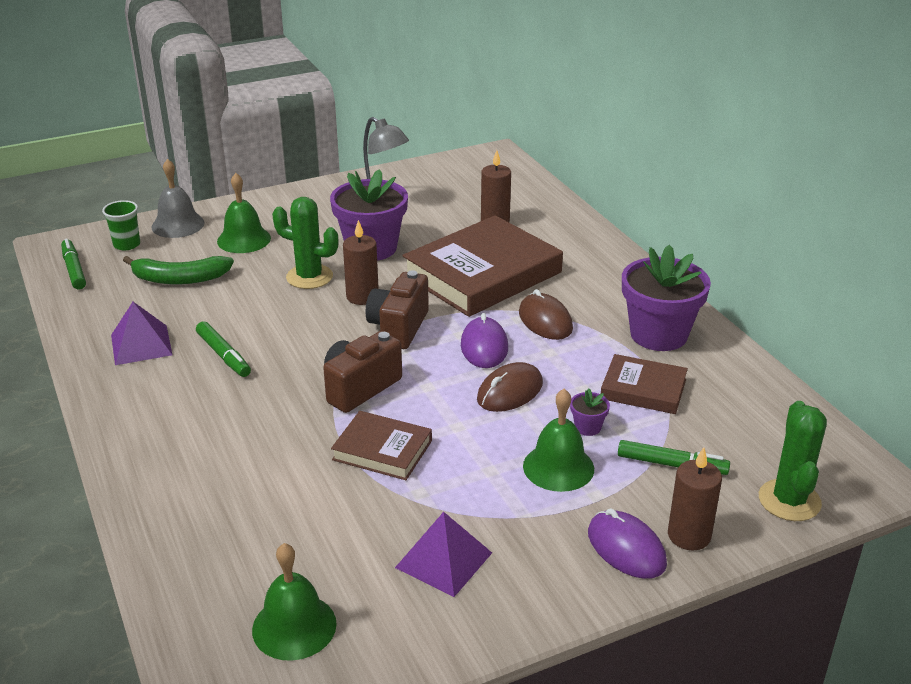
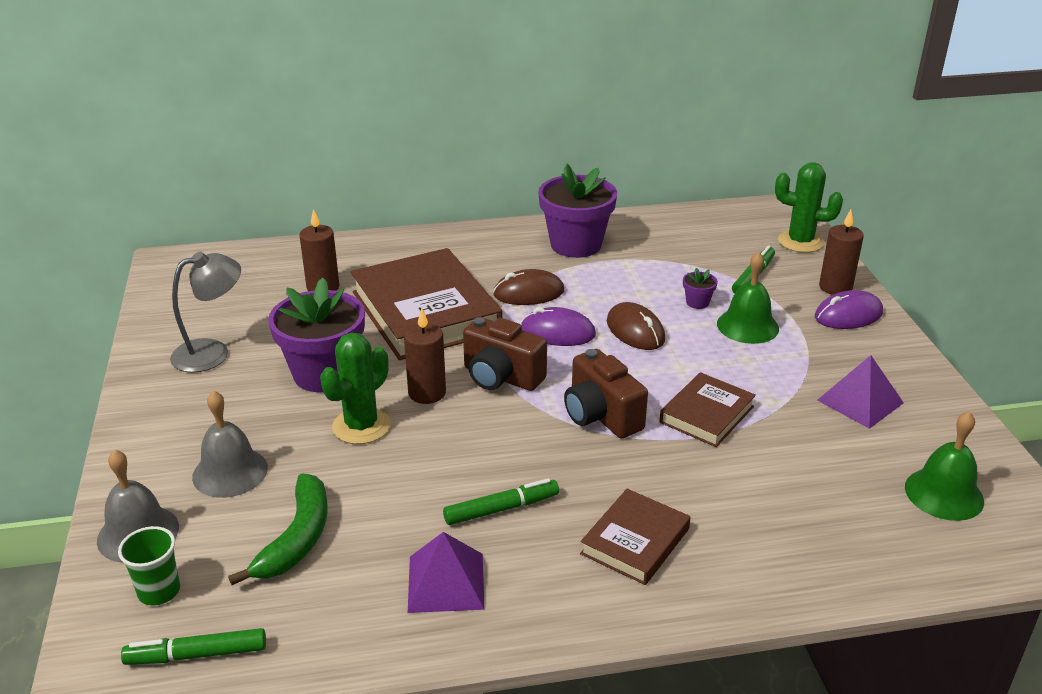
camera: 75 degrees left, 0 degrees up
(244, 239) = (230, 472): green bell -> grey bell
(643, 389) = (652, 268): brown book -> brown book (635, 541)

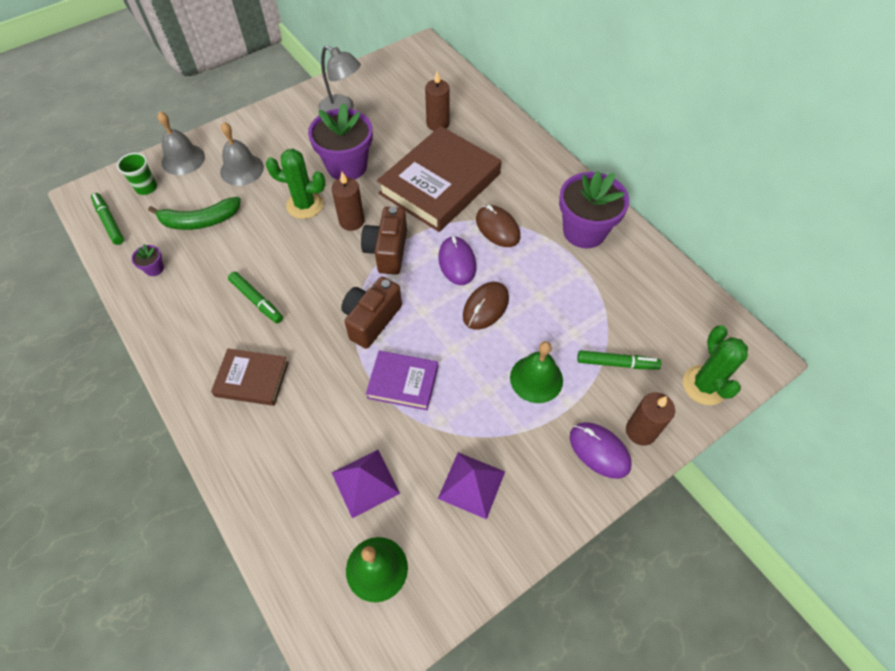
camera: 65 degrees right, 25 degrees up
(446, 582) = (187, 298): purple pyramid -> purple pyramid (365, 482)
(697, 302) = (550, 335): purple flower pot -> purple flower pot (154, 268)
(706, 414) = (403, 382): brown book -> purple book

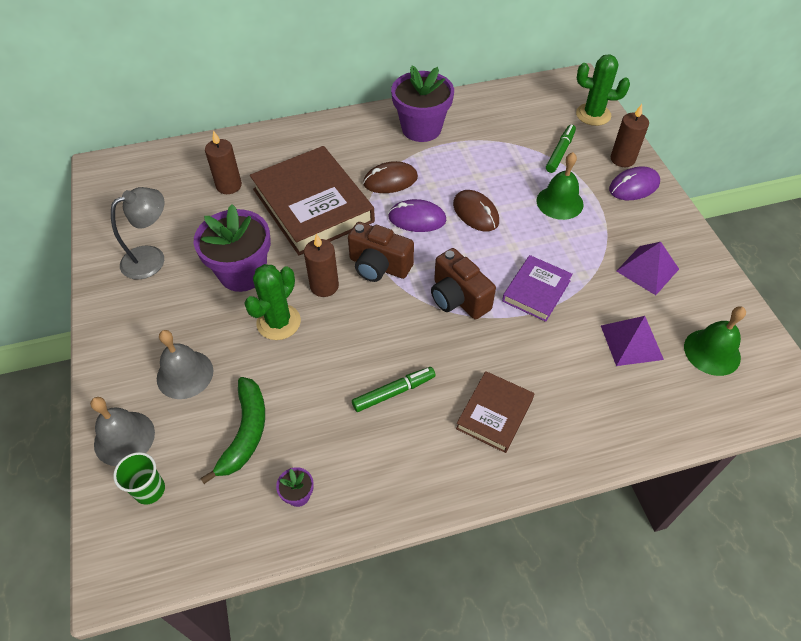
camera: 70 degrees left, 5 degrees down
(109, 222) = (187, 545): green marker -> none

